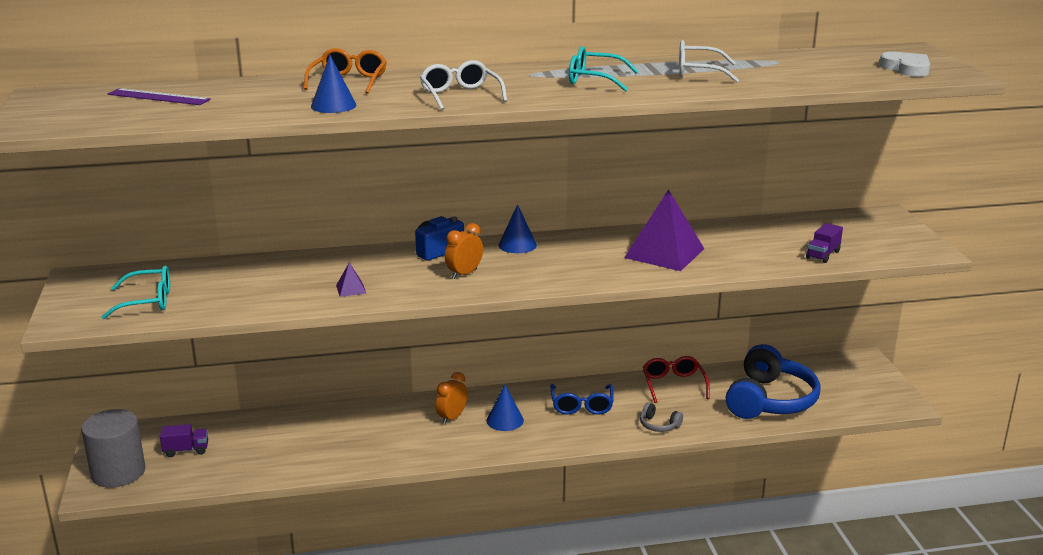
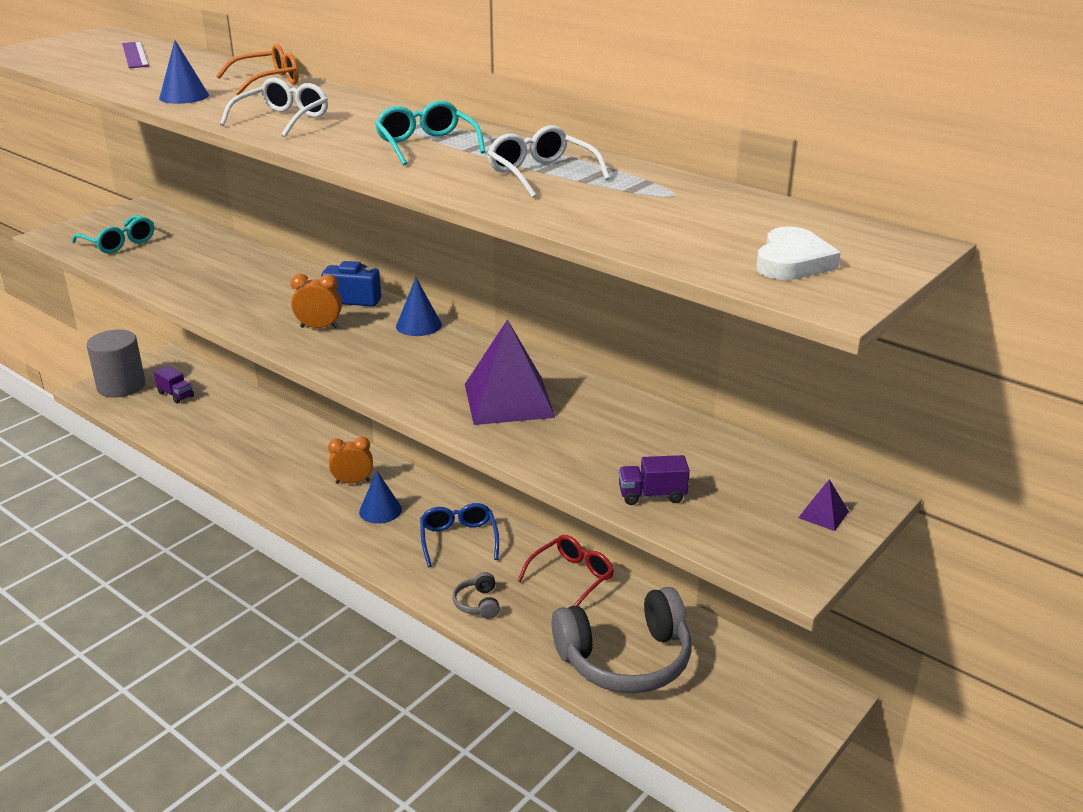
camera: 50 degrees right, 5 degrees up
(351, 289) = (227, 297): purple pyramid -> purple pyramid (823, 514)
(582, 405) = (459, 540): blue glasses -> blue glasses turned 120 degrees clockwise
(770, 400) = (625, 659): blue headphones -> grey headphones

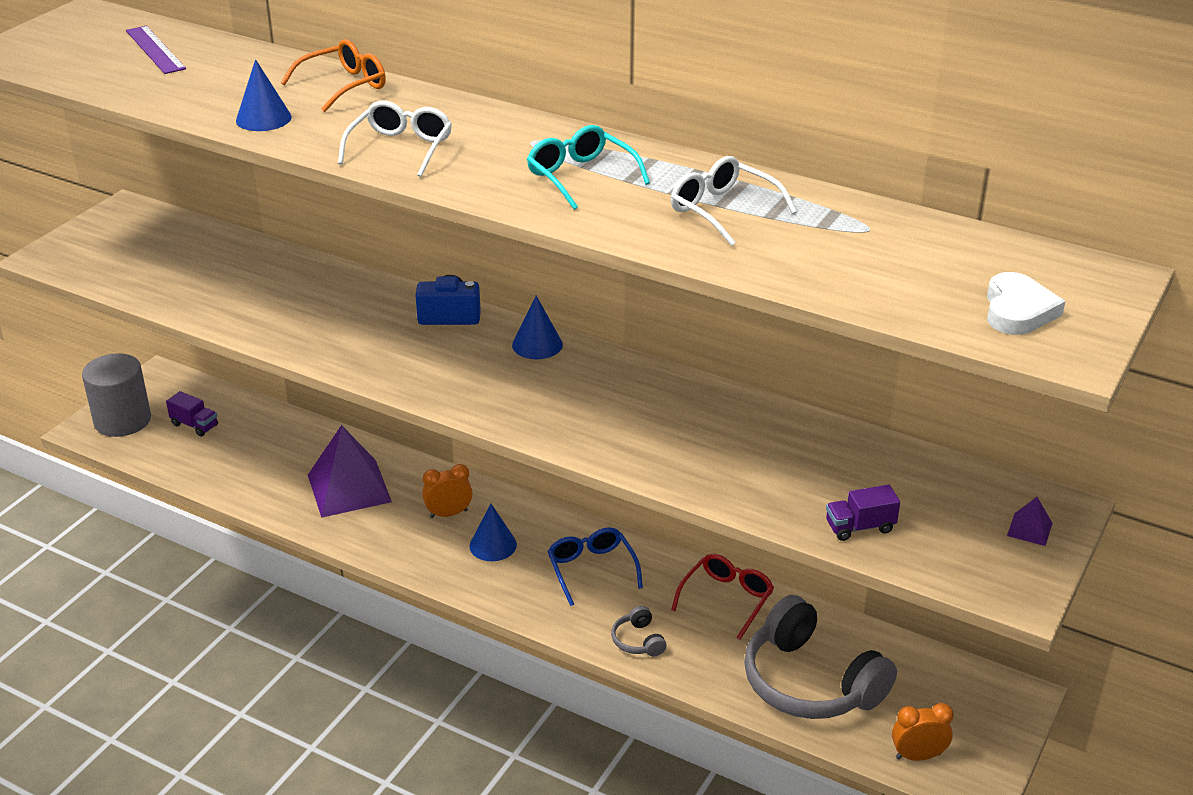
camera: 10 degrees left, 5 degrees up
(118, 243) = (132, 262): turquoise glasses -> none
(319, 327) = (428, 358): orange clock -> orange clock (918, 756)
(508, 400) = (673, 431): purple pyramid -> purple pyramid (349, 488)
(625, 659) = (810, 682): grey headphones -> grey headphones turned 75 degrees clockwise

